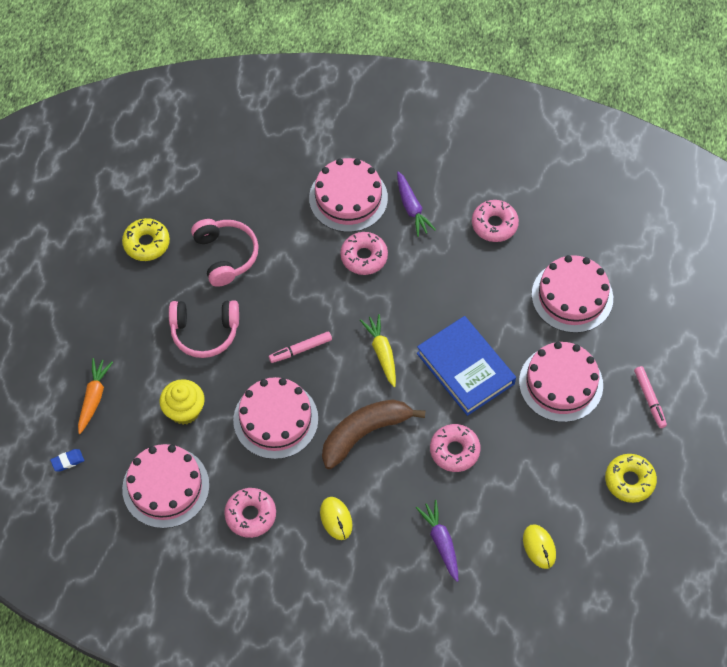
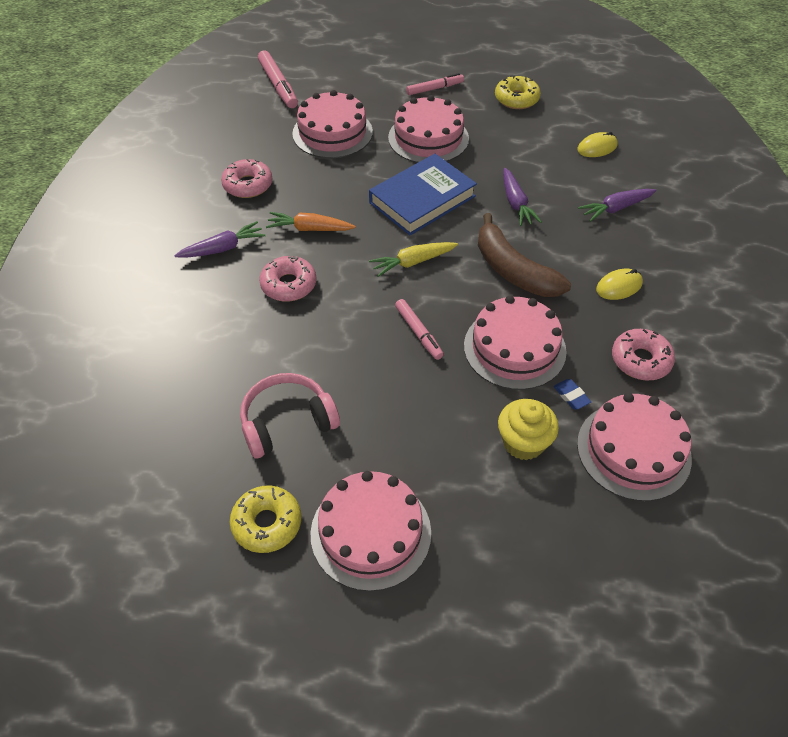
camera: 95 degrees left, 10 degrees down
(67, 461) = (633, 577): blue eraser -> blue eraser (571, 396)
(94, 397) = (528, 558): orange carrot -> orange carrot (309, 229)
(205, 332) = (406, 433): pink headphones -> none
(348, 198) = (204, 304): pink cake -> pink cake (370, 532)
(454, 451) = (516, 203): pink donut -> purple carrot
(655, 248) = (278, 85): none -> pink marker

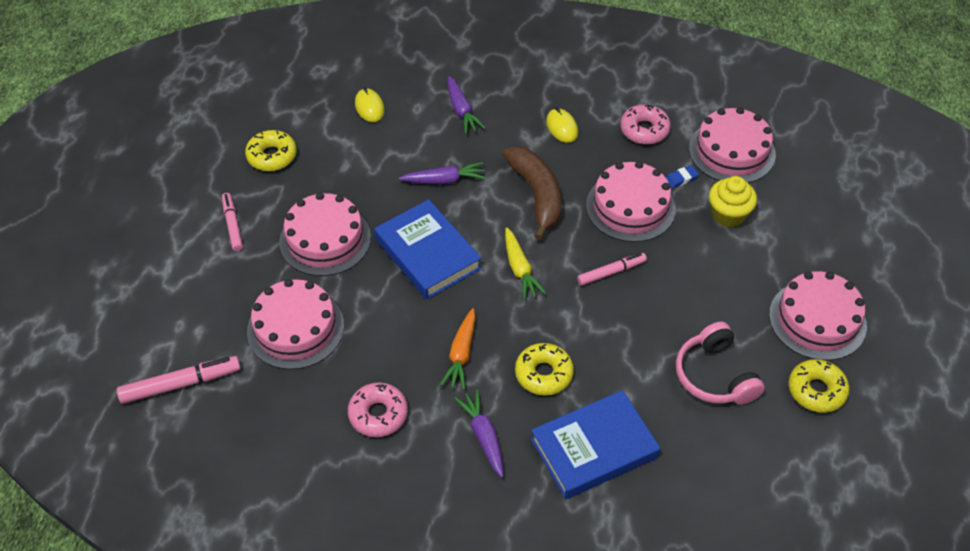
camera: 85 degrees left, 0 degrees up
(205, 323) = (594, 448): none -> blue book
(289, 285) = (543, 374): pink donut -> yellow donut
(513, 270) = (537, 195): brown banana -> brown banana turned 75 degrees counterclockwise

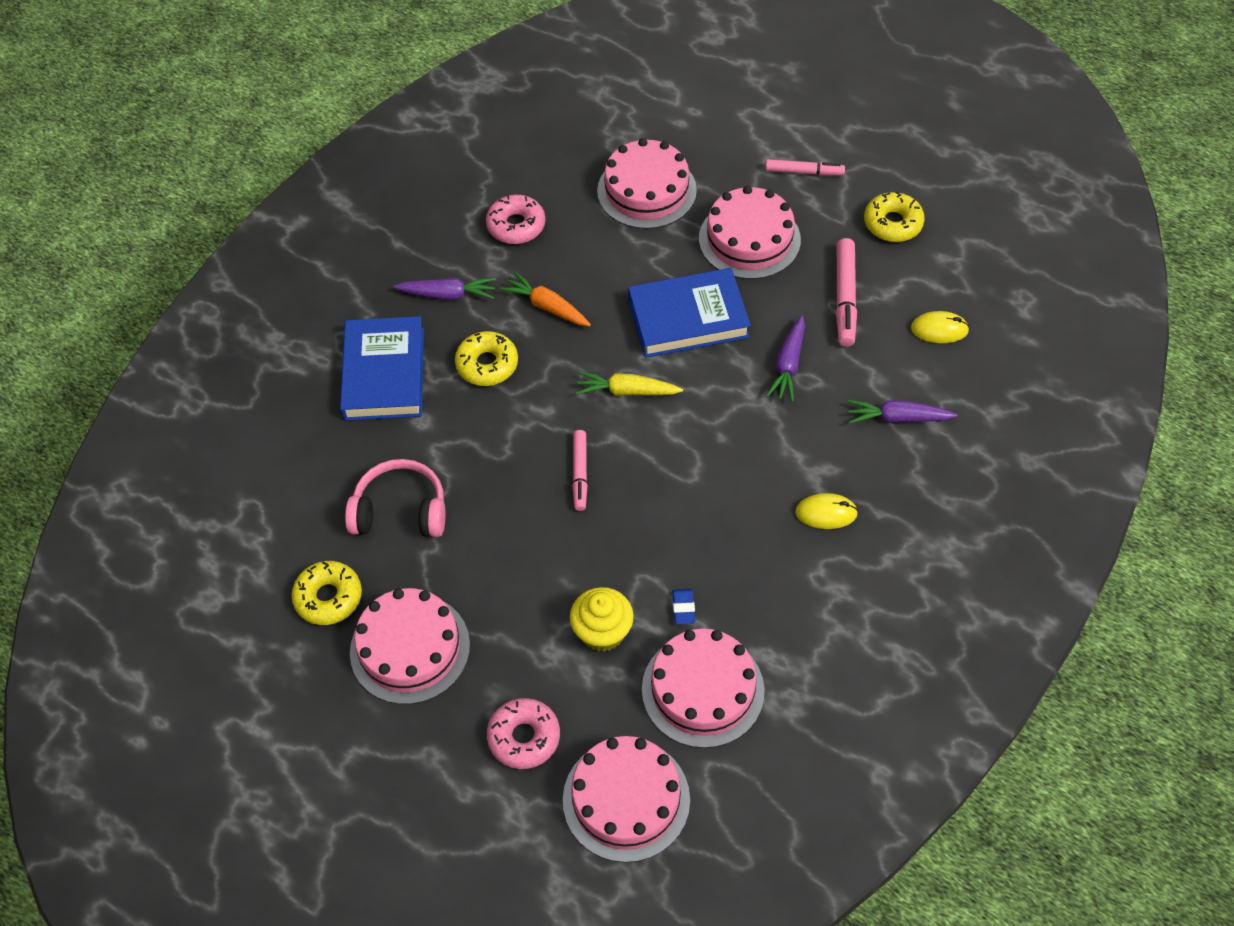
camera: 115 degrees right, 5 degrees up
(181, 384) = (626, 100): pink marker -> pink marker (845, 297)
(537, 195) = (726, 445): brown banana -> none
(630, 207) = (664, 532): pink cake -> pink cake (626, 799)
(644, 130) = (783, 604): pink donut -> pink donut (524, 737)

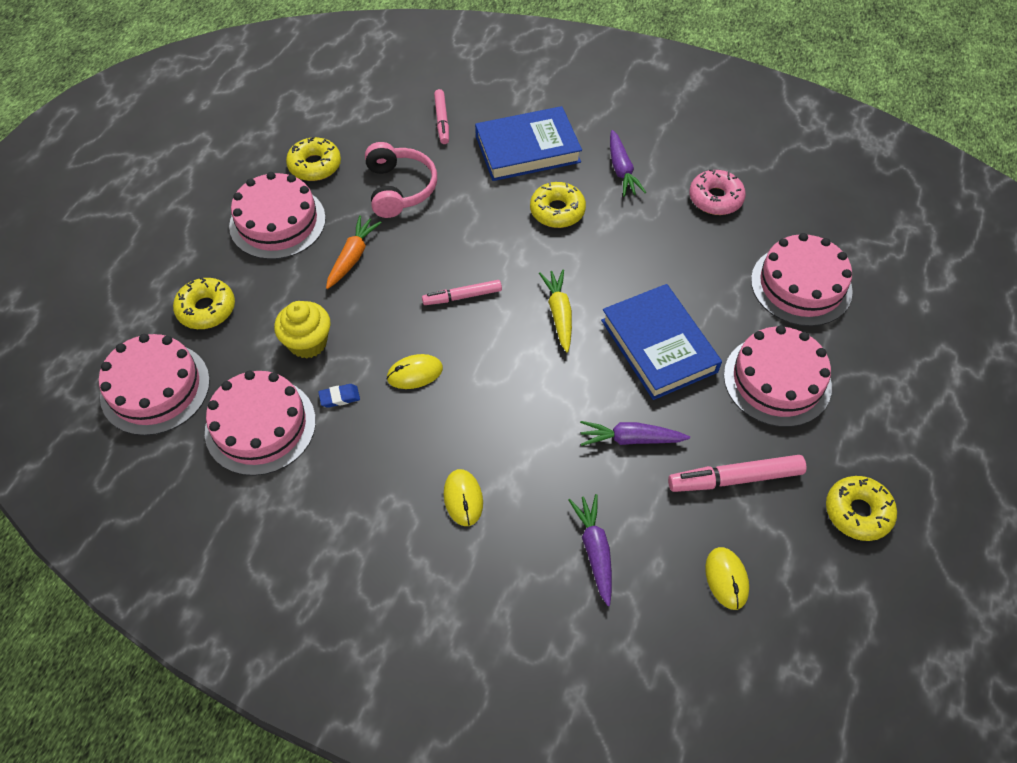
camera: 75 degrees right, 0 degrees up
(524, 737) = (206, 309): pink donut -> yellow donut
(547, 306) = (633, 238): orange carrot -> orange carrot (352, 257)
(669, 533) = (415, 373): none -> yellow mouse
(804, 172) = (891, 415): pink marker -> pink marker (442, 120)

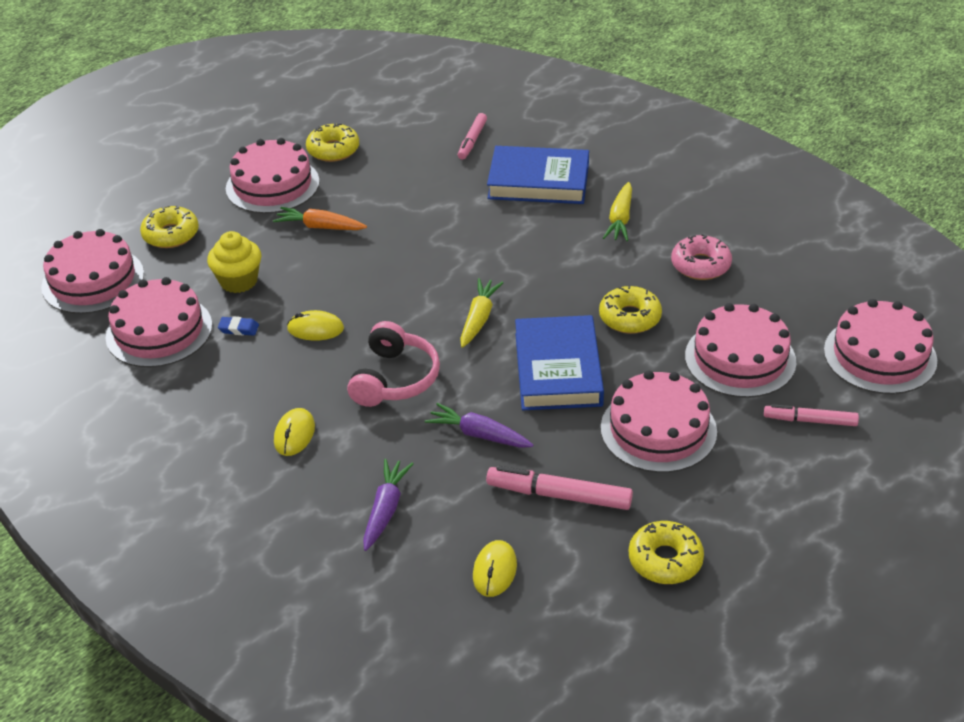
camera: 25 degrees right, 15 degrees down
(352, 257) = (320, 227): orange carrot -> orange carrot turned 120 degrees counterclockwise
(399, 188) = (397, 185): pink headphones -> pink headphones (394, 379)
(462, 296) = (398, 282): pink marker -> pink marker (810, 420)
(557, 211) = (533, 237): yellow donut -> yellow donut (630, 317)
(621, 170) = (620, 219): purple carrot -> yellow carrot
(905, 246) = (880, 355): none -> pink cake

